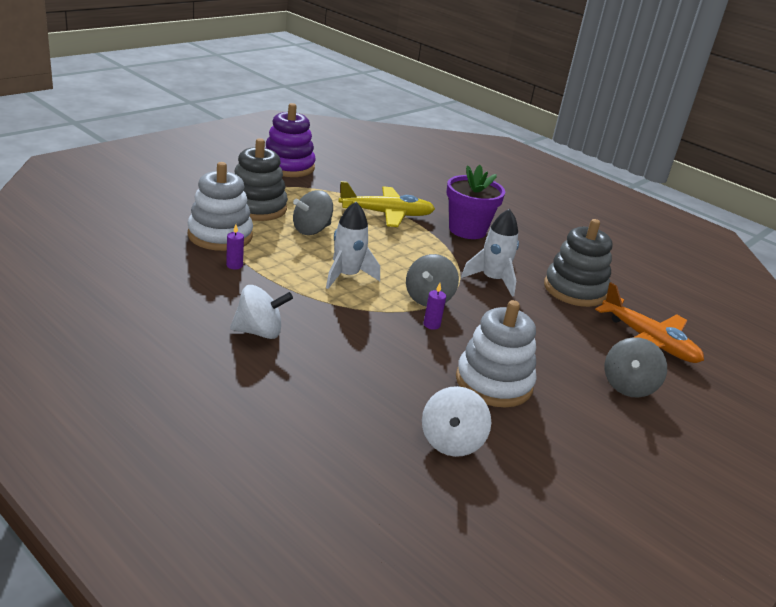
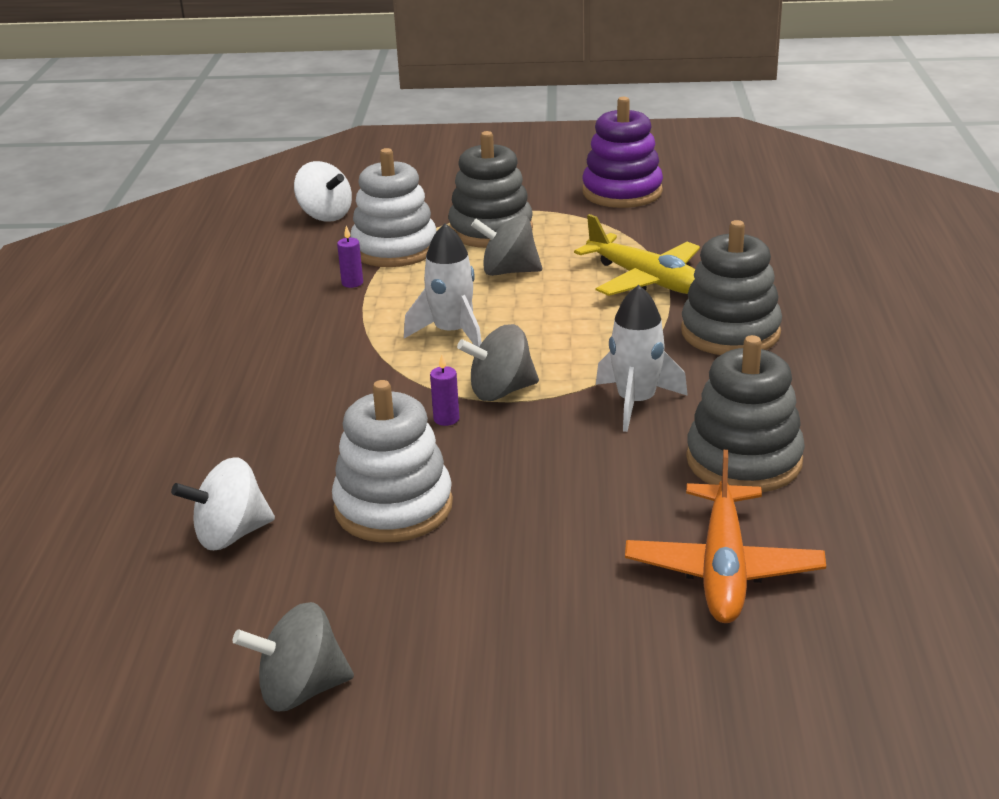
camera: 55 degrees right, 0 degrees up
(259, 332) = (255, 354): white spinning top -> white spinning top (325, 215)
(467, 230) = (730, 332): purple flower pot -> grey stacking toy
(628, 386) = (562, 598): grey spinning top -> grey spinning top (301, 690)

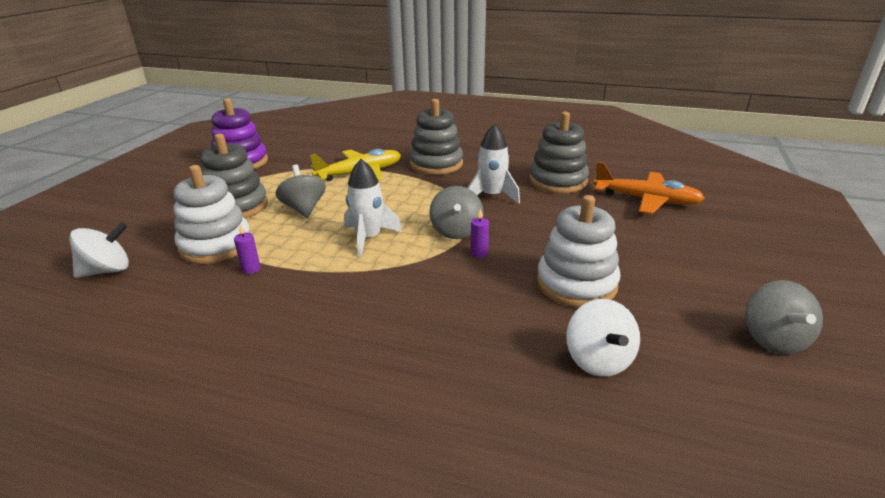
camera: 75 degrees left, 0 degrees up
(508, 271) = (304, 209): grey spinning top -> grey spinning top turned 135 degrees clockwise

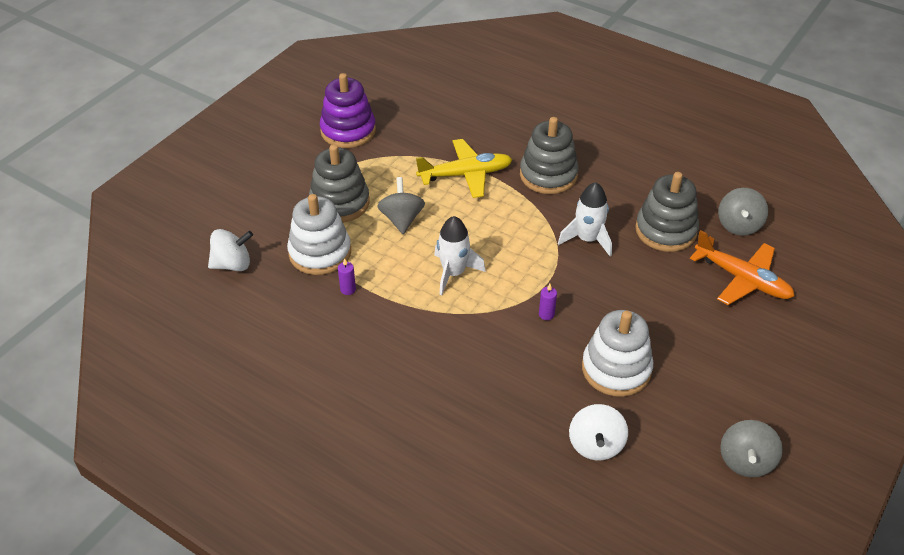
camera: 15 degrees right, 15 degrees up
(456, 231) = (535, 282): grey spinning top -> grey spinning top (738, 225)

